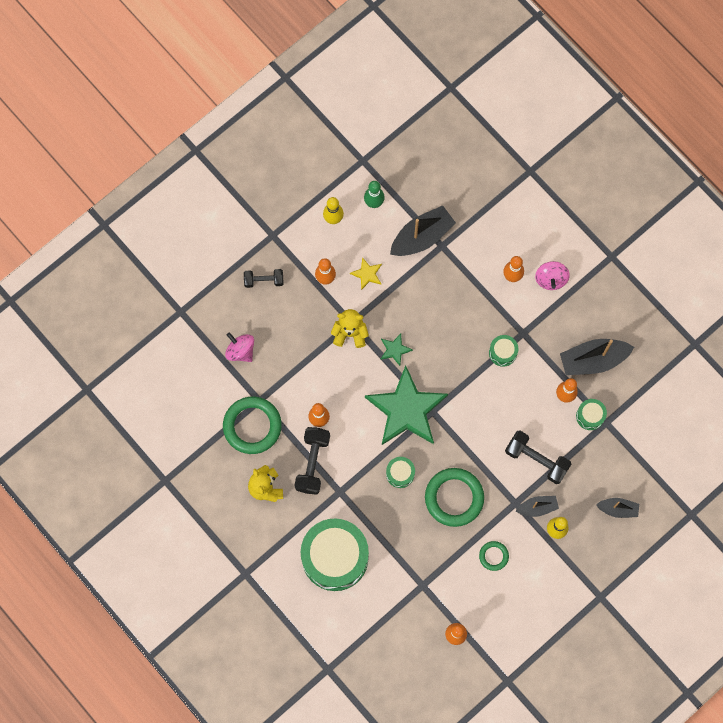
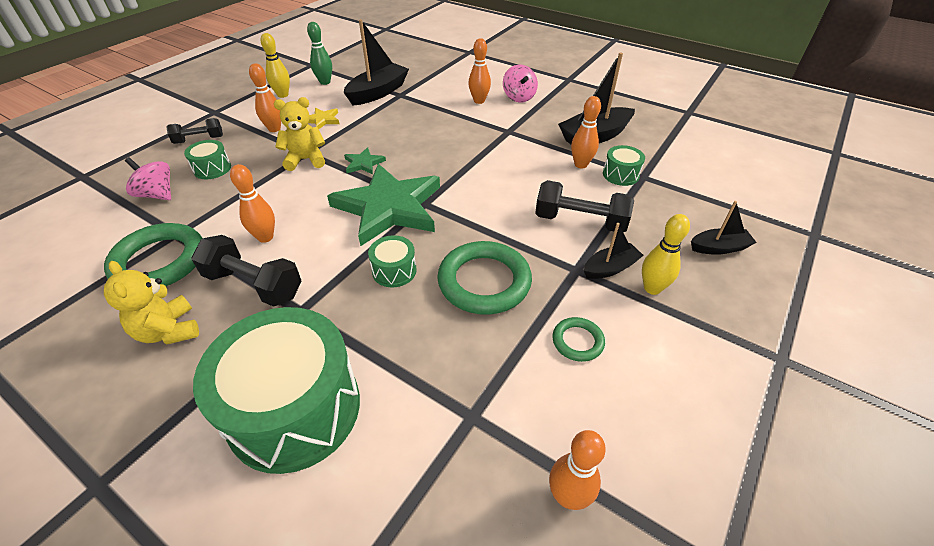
camera: 15 degrees left, 30 degrees down
(312, 463) = (254, 284): black dumbbell -> black dumbbell turned 60 degrees counterclockwise
(502, 352) = (492, 146): green drum -> green drum (212, 169)

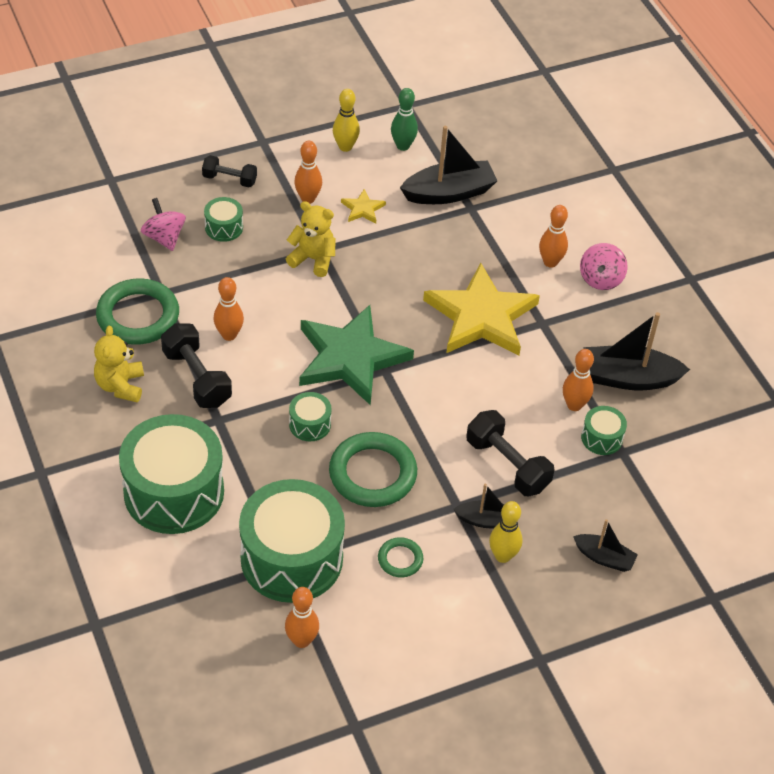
camera: 30 degrees right, 5 degrees up
(363, 163) = (363, 292): green star -> none
(464, 143) = (481, 316): none -> yellow star
(477, 404) = (291, 558): none -> green drum

